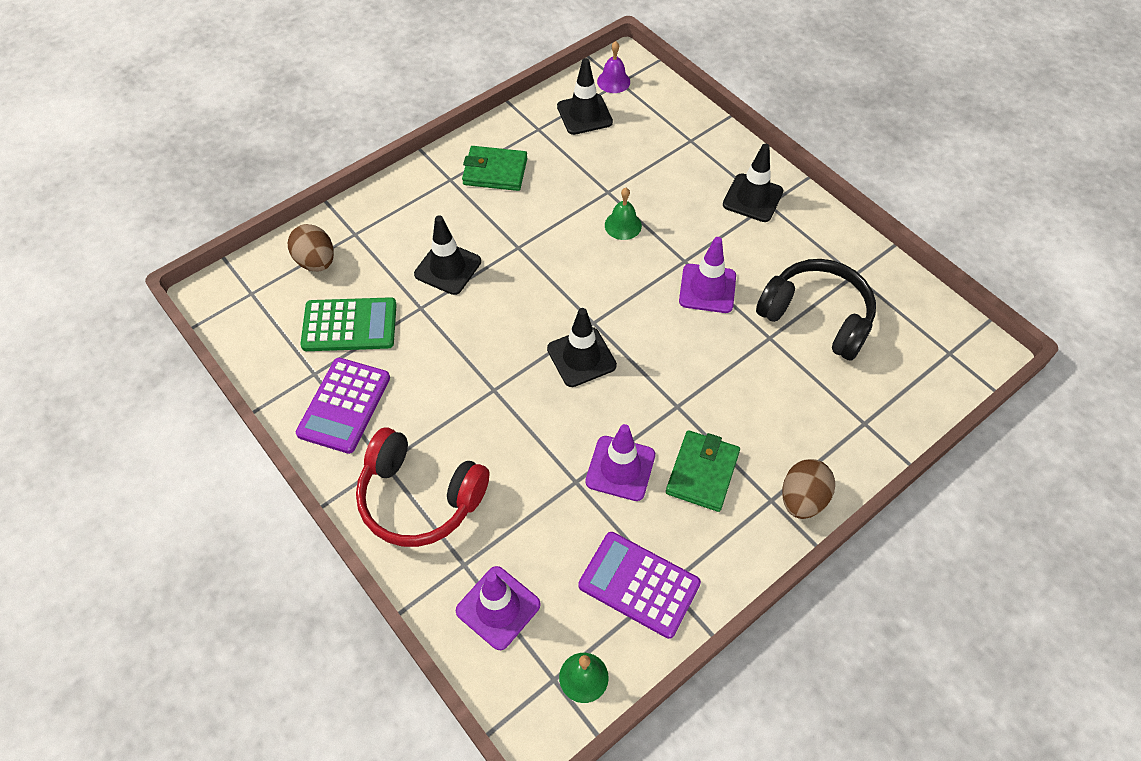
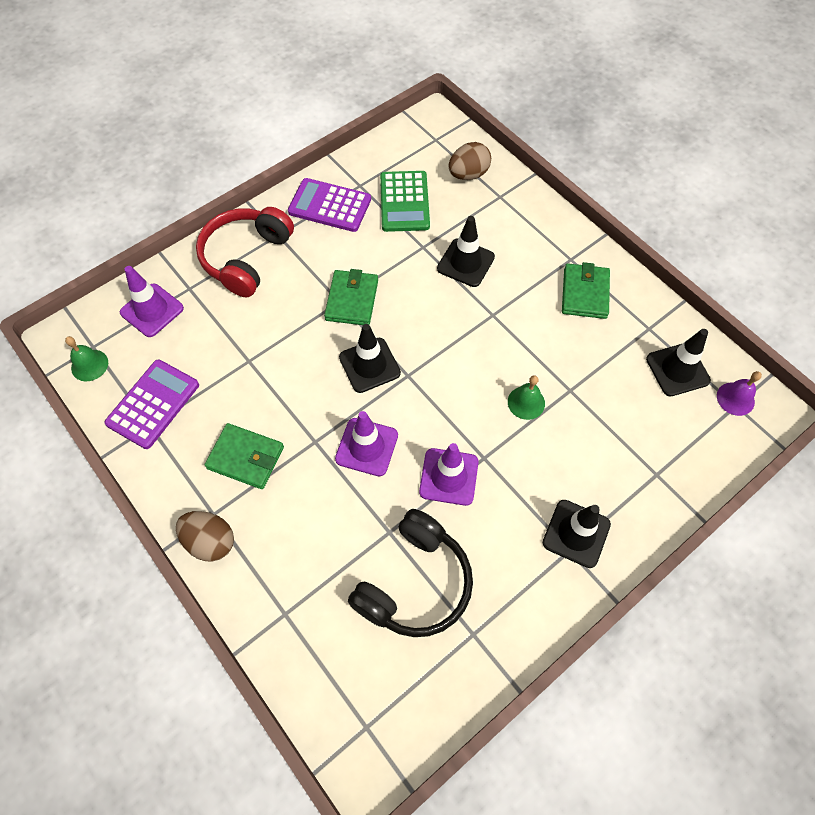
camera: 90 degrees right, 5 degrees up
(493, 376) = (352, 300): none -> green wallet
(620, 468) = (257, 393): purple traffic cone -> purple traffic cone (366, 447)

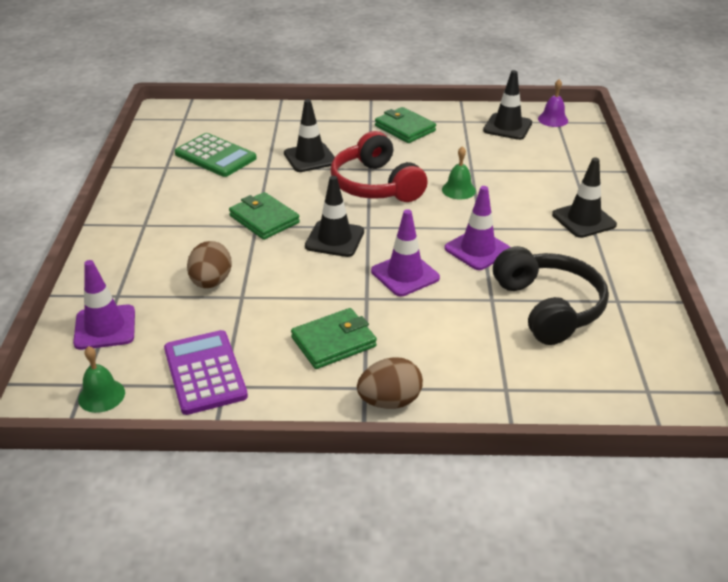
camera: 50 degrees left, 25 degrees down
(246, 258) = (139, 250): red headphones -> red headphones (375, 185)
(329, 206) = (161, 188): purple calculator -> none
(468, 174) = (238, 121): brown egg -> brown egg (211, 282)

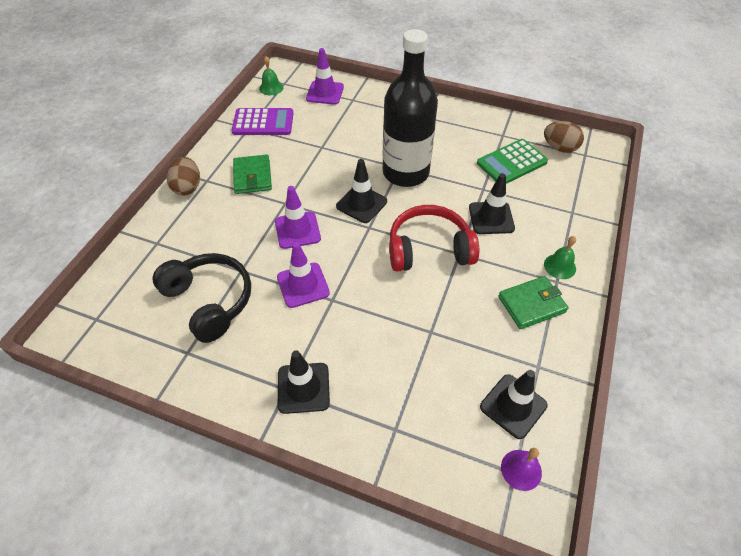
camera: 110 degrees right, 15 degrees up
(211, 282) = (343, 136): brown egg -> brown egg (559, 148)
(264, 219) = (405, 172): green wallet -> black bottle
(458, 190) = (397, 306): green bell -> green bell (560, 266)
(549, 307) = (210, 301): black headphones -> black headphones turned 135 degrees counterclockwise

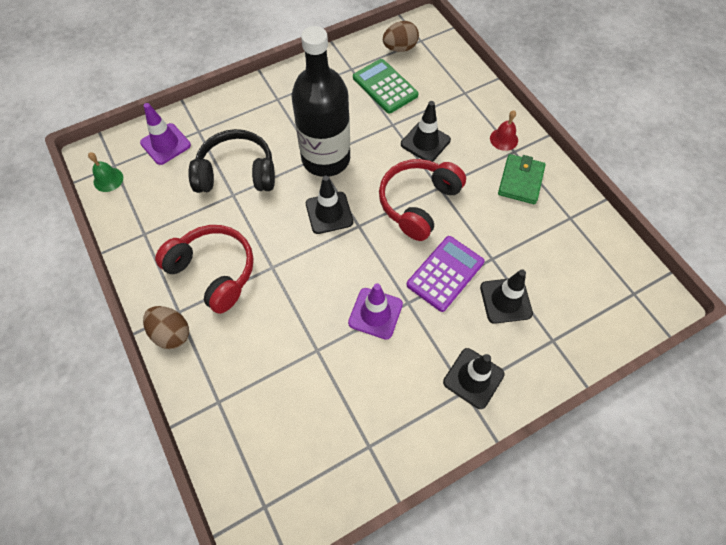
camera: 50 degrees left, 10 degrees up
(210, 301) = (329, 396): black headphones -> black headphones (237, 173)
(252, 177) = (214, 271): green wallet -> red headphones
(263, 122) = (150, 217): purple calculator -> purple calculator (445, 273)
(297, 230) = (313, 278): purple traffic cone -> none
(511, 162) = (385, 86): green calculator -> green calculator turned 135 degrees clockwise
(513, 406) = (588, 256): black traffic cone -> black traffic cone (505, 300)
(521, 469) = (634, 288): purple bell -> none
(560, 266) = (504, 139): green bell -> red bell

